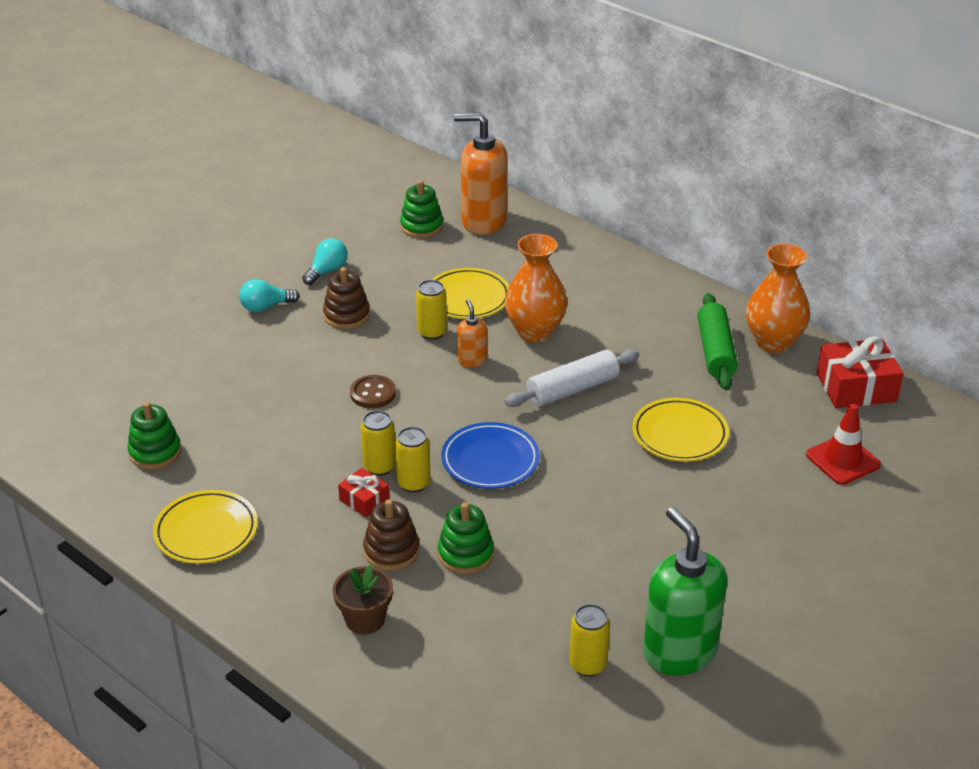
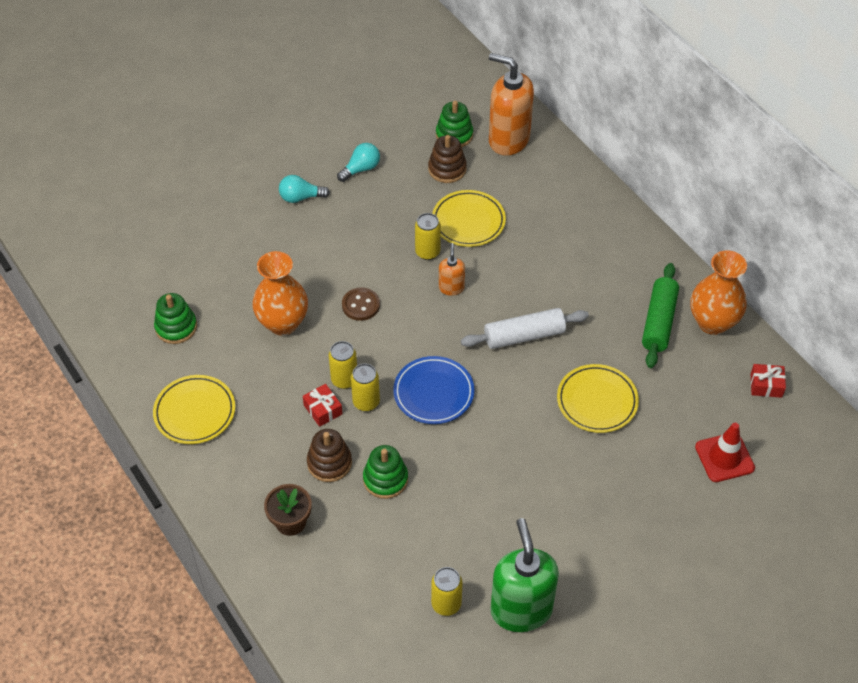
camera: 15 degrees right, 15 degrees up
(346, 315) = (363, 219): brown stacking toy -> brown stacking toy (447, 169)
(535, 332) = (513, 269): orange vase -> orange vase (283, 323)
(856, 387) = (766, 385): red gift -> red gift, size x0.54

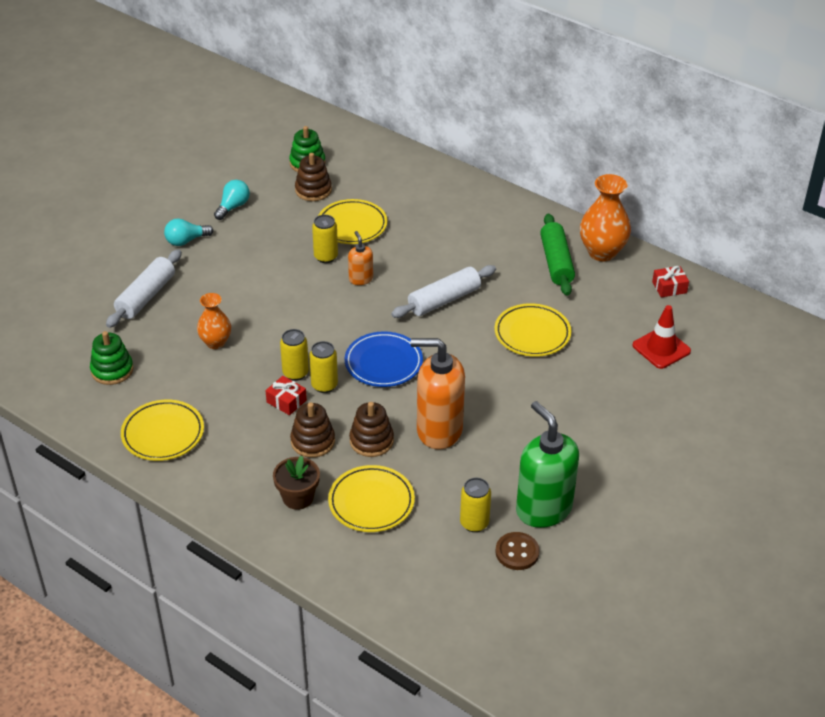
camera: 20 degrees left, 10 degrees down
(239, 252) = (146, 296): none -> white rolling pin
(283, 323) = (215, 342): orange vase -> orange vase, size x0.63
(357, 549) = (371, 502): none -> yellow plate
(361, 305) = (283, 311): brown button -> brown button (517, 552)
(385, 479) = (371, 441): green stacking toy -> brown stacking toy
(508, 140) = (358, 157): orange soap dispenser -> orange soap dispenser (439, 430)

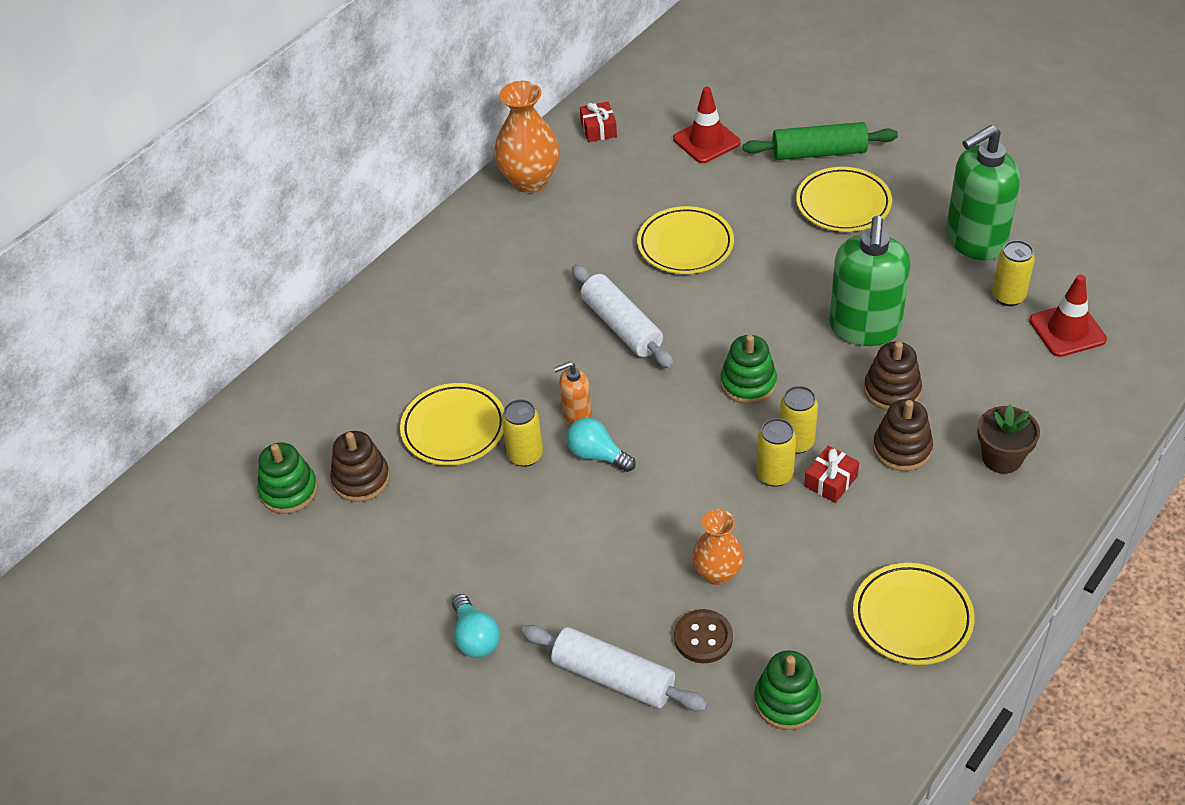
camera: 85 degrees left, 5 degrees up
(233, 207) = (392, 581): turquoise light bulb -> turquoise light bulb (597, 455)
(371, 502) = (995, 387): yellow plate -> yellow plate (843, 204)
(383, 363) = (748, 383): blue plate -> green stacking toy
(433, 557) = (1067, 330): none -> red traffic cone
(439, 430) = (864, 328): orange soap dispenser -> green soap dispenser
(517, 552) = (1043, 262): brown button -> brown button (703, 638)
(556, 262) = (548, 221): green rolling pin -> green rolling pin (819, 152)

